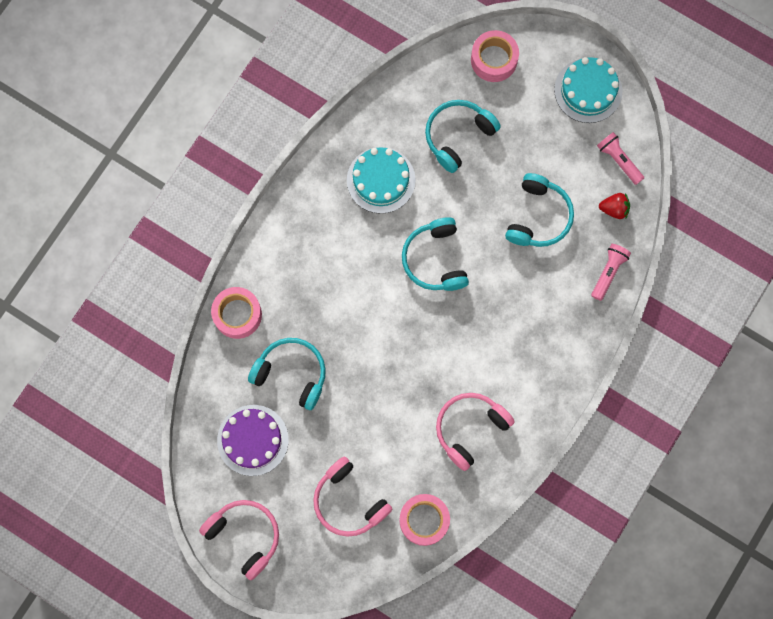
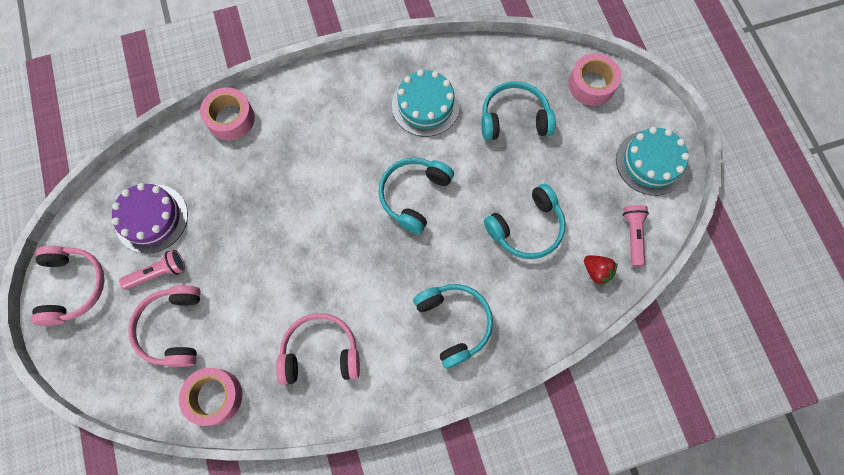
camera: 40 degrees right, 5 degrees down
(291, 374) = (226, 193): turquoise headphones -> turquoise headphones (454, 323)
(608, 272) = (548, 319): pink flashlight -> pink flashlight (158, 273)

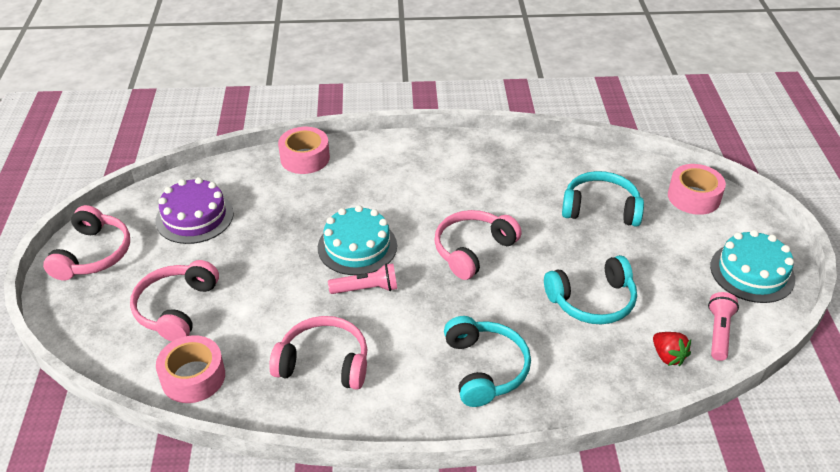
camera: 15 degrees right, 30 degrees down
(158, 273) = (181, 260): pink flashlight -> pink flashlight (366, 289)
(414, 195) = (473, 250): turquoise headphones -> pink headphones
(425, 105) = (507, 182): turquoise cake -> turquoise cake (357, 246)

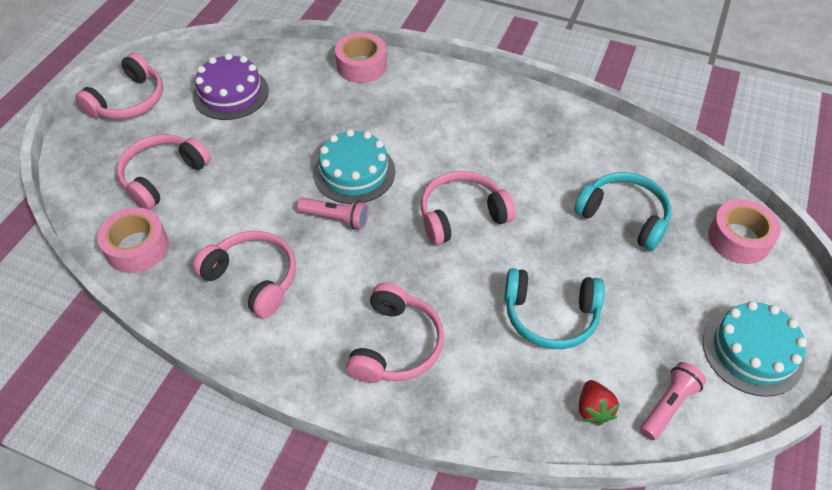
camera: 25 degrees right, 10 degrees up
(485, 368) = (396, 345): turquoise headphones -> pink headphones

